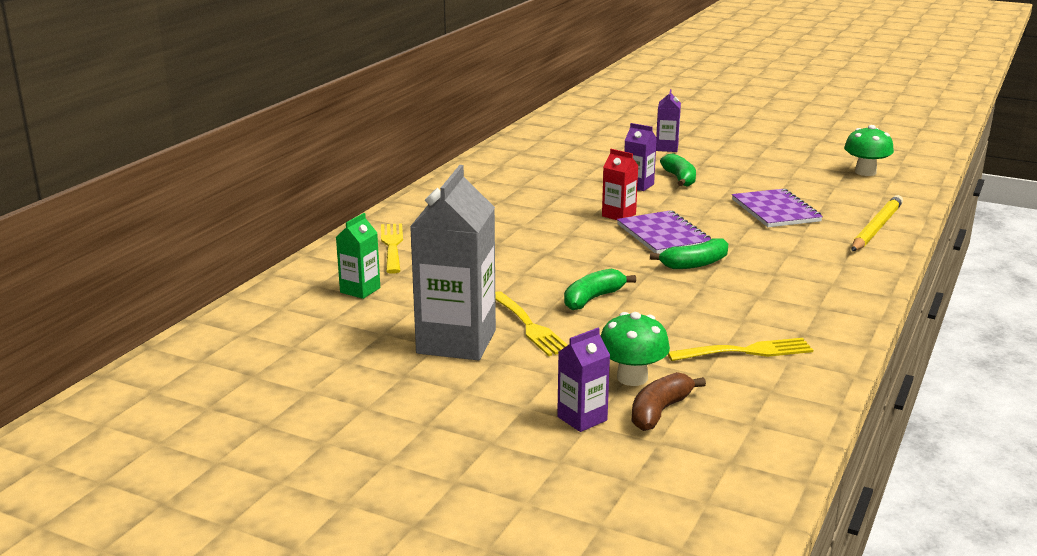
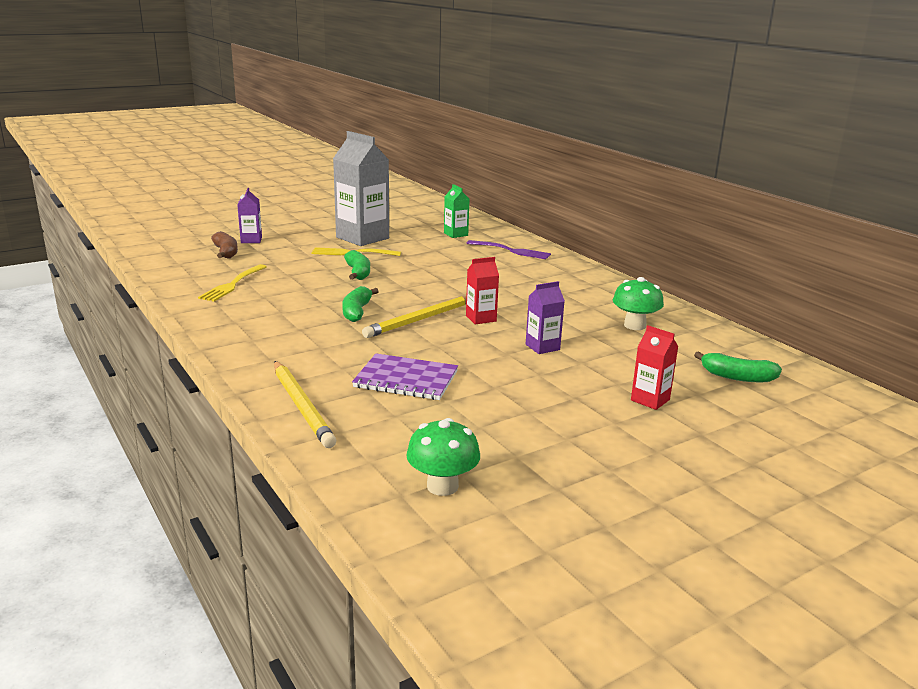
camera: 120 degrees right, 0 degrees up
(392, 246) = (511, 251): yellow fork -> purple fork
(632, 378) = (262, 256): green mushroom -> green mushroom (634, 325)
(663, 235) = (420, 319): purple notebook -> yellow pencil
(667, 148) = (650, 400): purple carton -> red carton
(679, 179) = (541, 370): green banana -> green banana (737, 377)

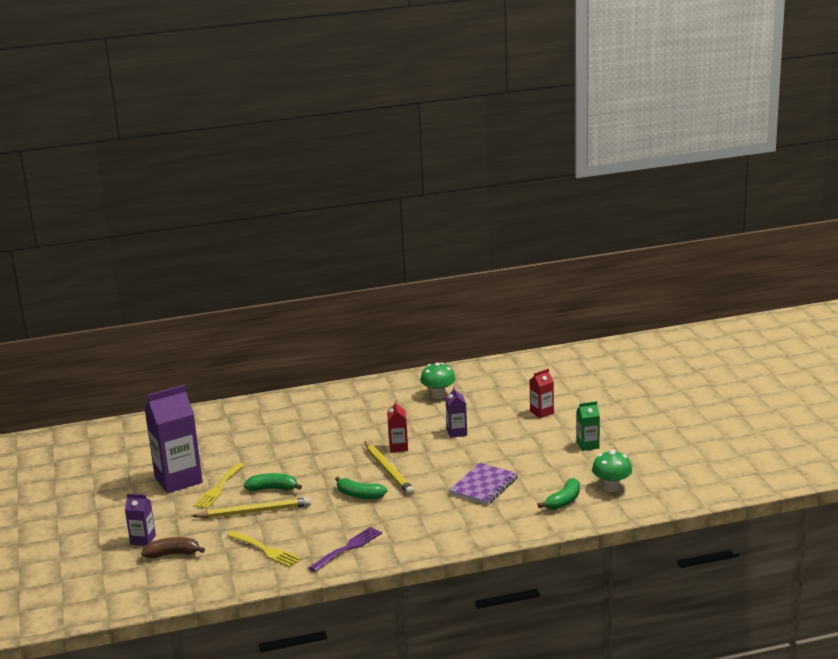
camera: 70 degrees left, 0 degrees up
(301, 406) = (506, 525): yellow pencil -> yellow pencil (254, 512)
(362, 238) = (178, 480): grey carton -> purple carton
(456, 234) = (201, 433): green carton -> green carton (588, 445)
(511, 251) = (262, 414): purple fork -> purple fork (348, 548)
(737, 377) = (524, 381): green banana -> green banana (564, 501)

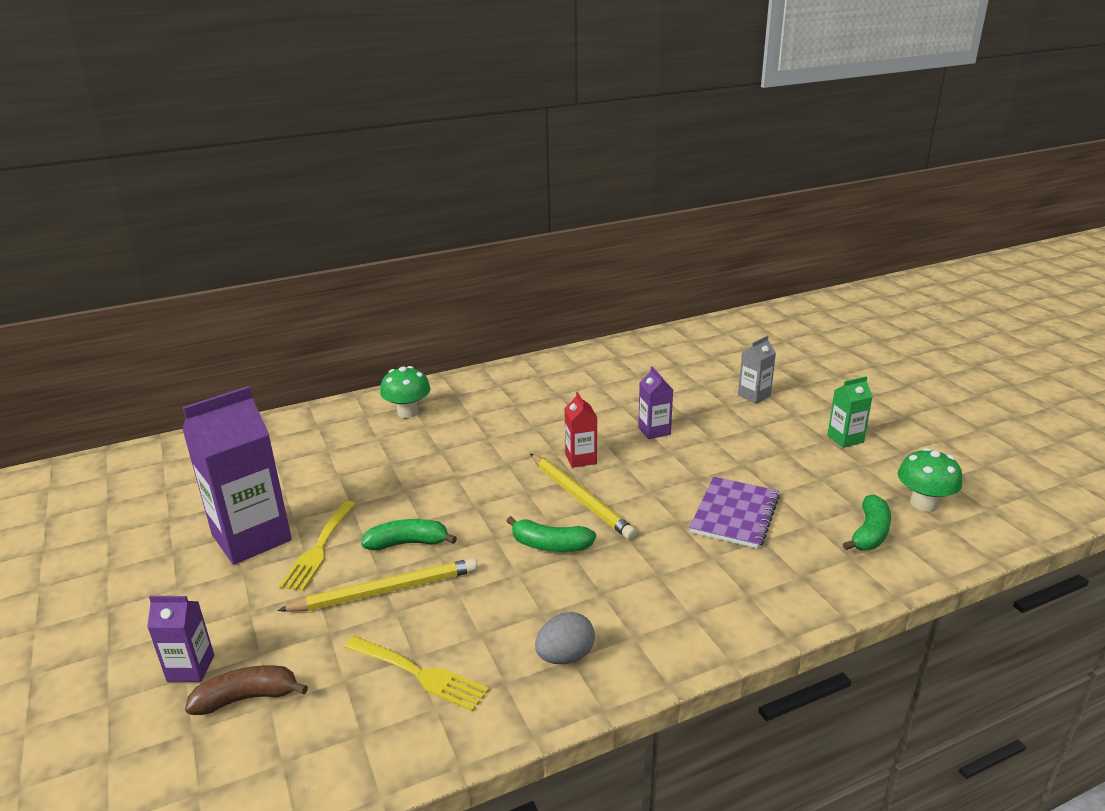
camera: 10 degrees left, 5 degrees up
(348, 548) = (565, 656): purple fork -> grey egg
(438, 395) = (605, 380): green mushroom -> green mushroom (408, 412)
(541, 412) = (754, 395): red carton -> grey carton

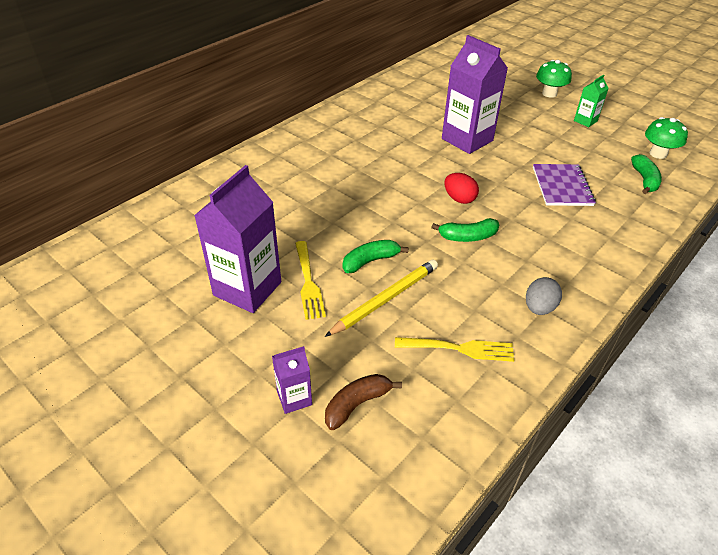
camera: 25 degrees left, 15 degrees up
(408, 412) = (280, 162): green mushroom -> green mushroom (549, 93)
(580, 498) = (459, 199): yellow pencil -> red egg
(581, 459) = (436, 170): red carton -> none
(654, 431) = (467, 140): purple carton -> purple carton, size x2.05
(754, 395) = (509, 101): grey carton -> none

